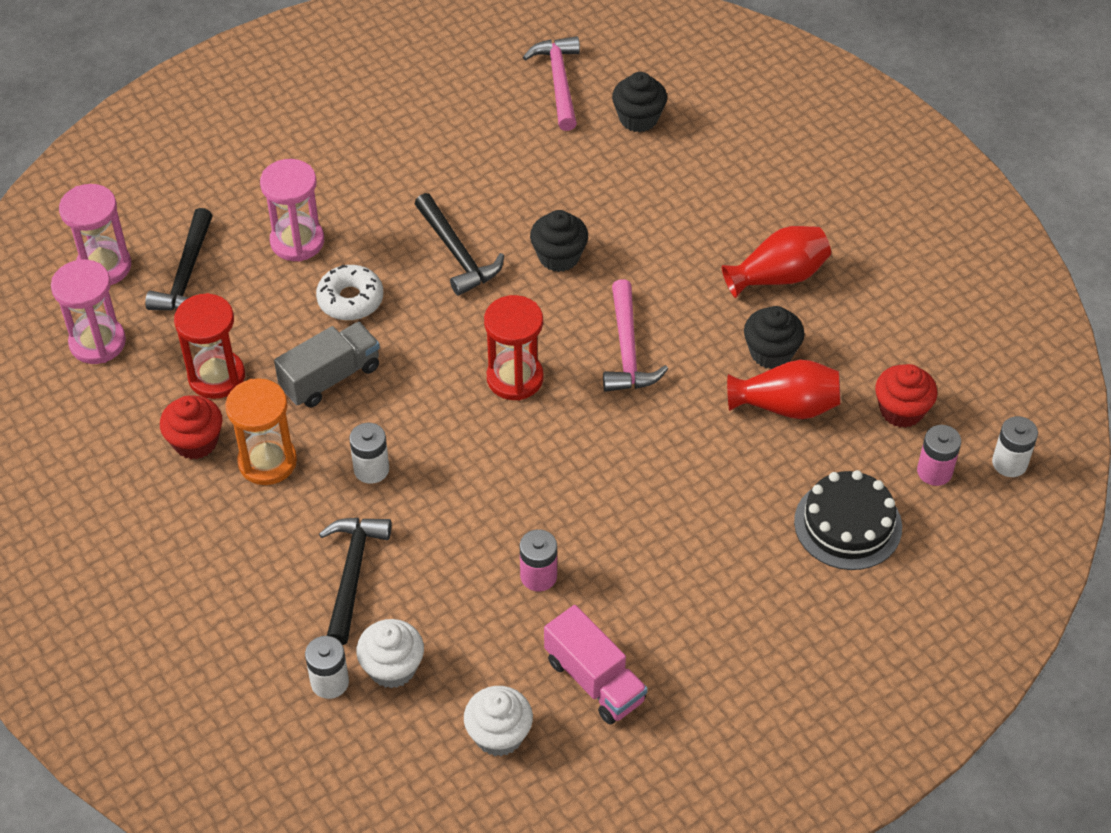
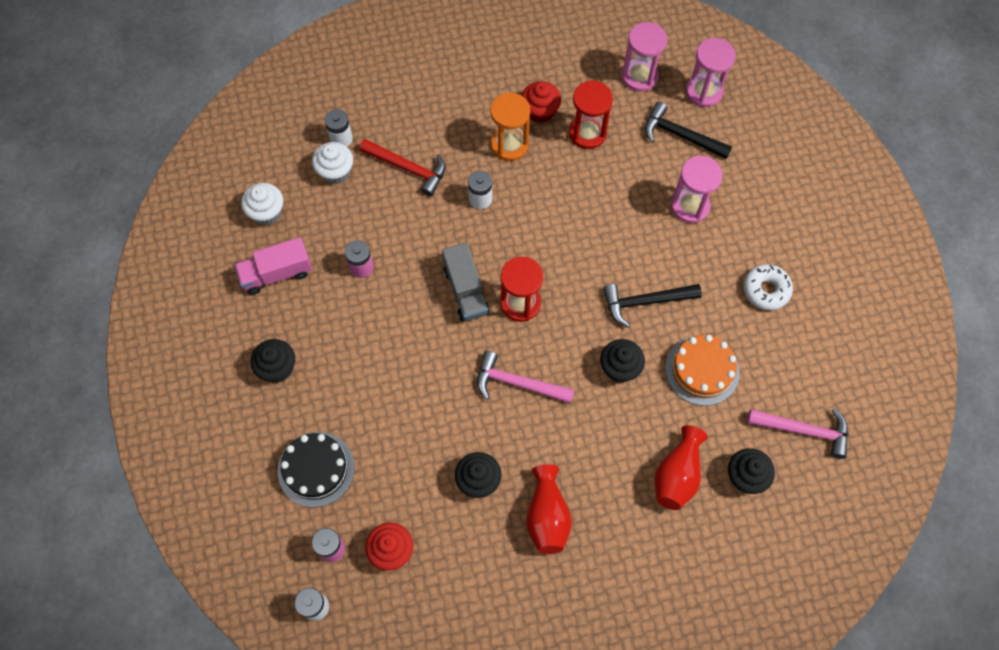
camera: 110 degrees right, 15 degrees up
(330, 377) = (562, 195): grey truck -> grey truck (465, 291)
(350, 299) = (625, 224): white donut -> white donut (766, 290)
(352, 574) = (408, 168): black hammer -> red hammer
(525, 181) = (702, 370): none -> orange cake
(735, 622) = (277, 368): none -> black cupcake
(786, 406) = (428, 470): red vase -> red vase (677, 475)

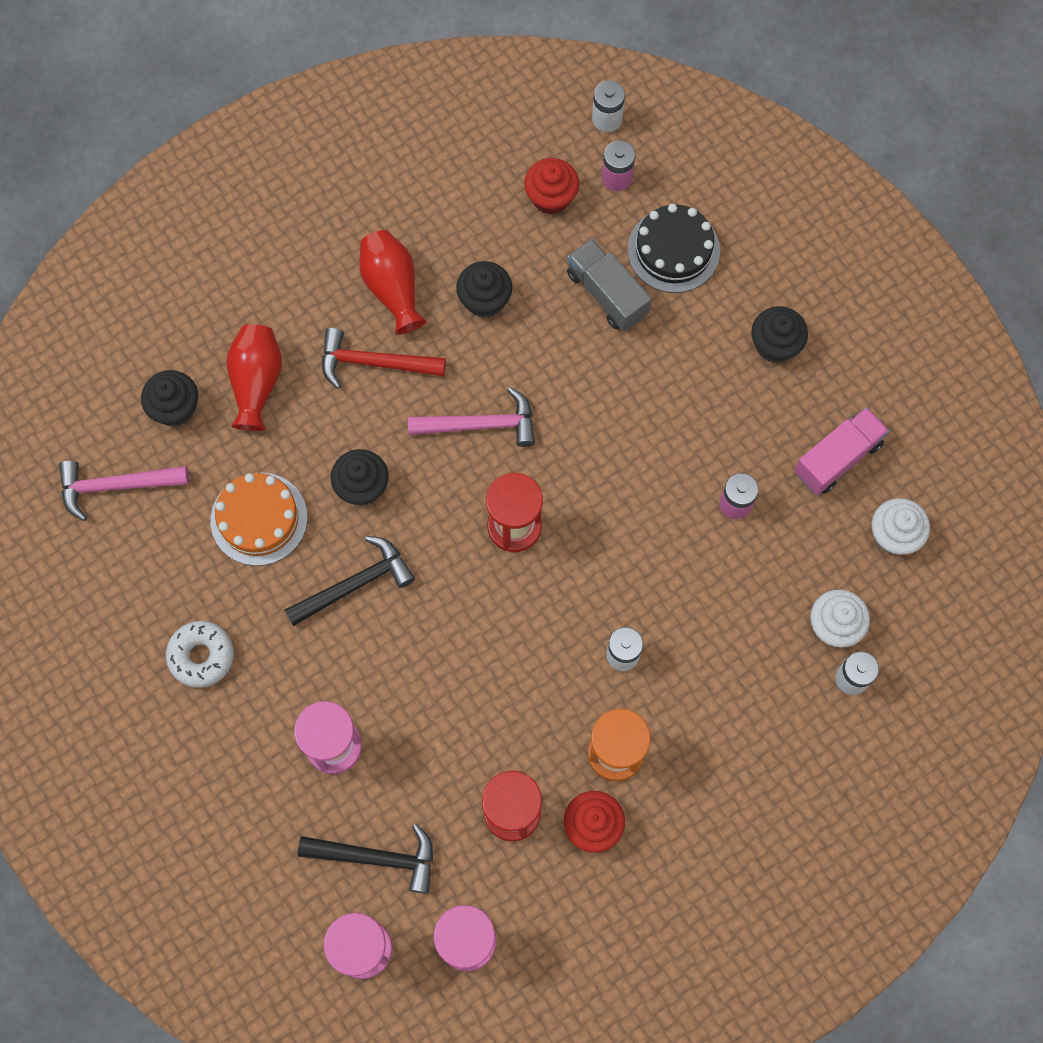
camera: 160 degrees right, 5 degrees up
(408, 168) = (739, 666): red hammer -> red hammer (374, 363)
(465, 291) = (590, 519): grey truck -> grey truck (607, 294)

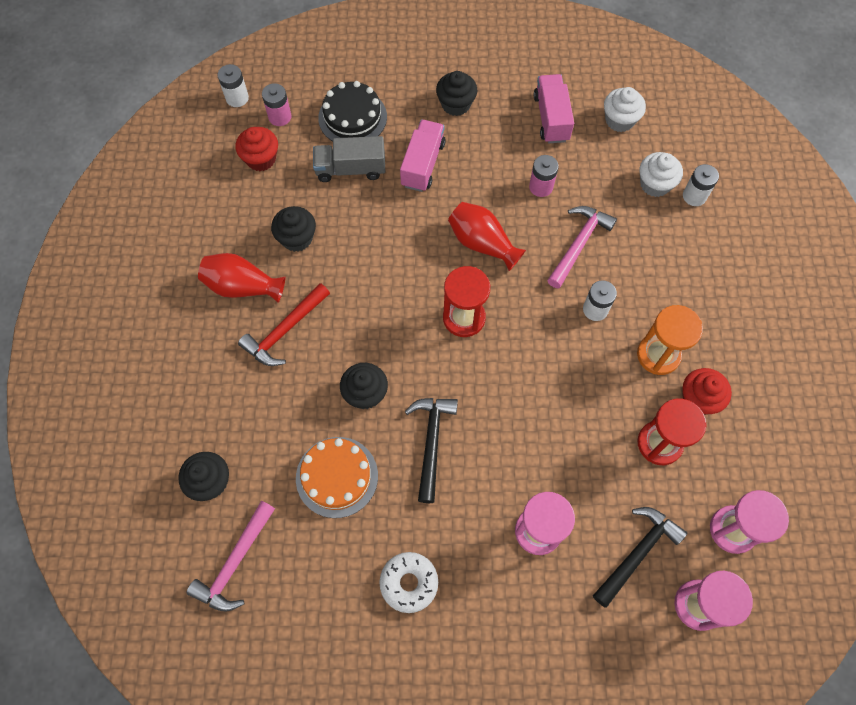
camera: 55 degrees left, 5 degrees down
(257, 382) = (237, 414): red vase -> red vase (482, 243)
(480, 424) = (379, 294): pink hammer -> pink hammer (578, 244)
(669, 362) = (423, 164): none -> pink truck

